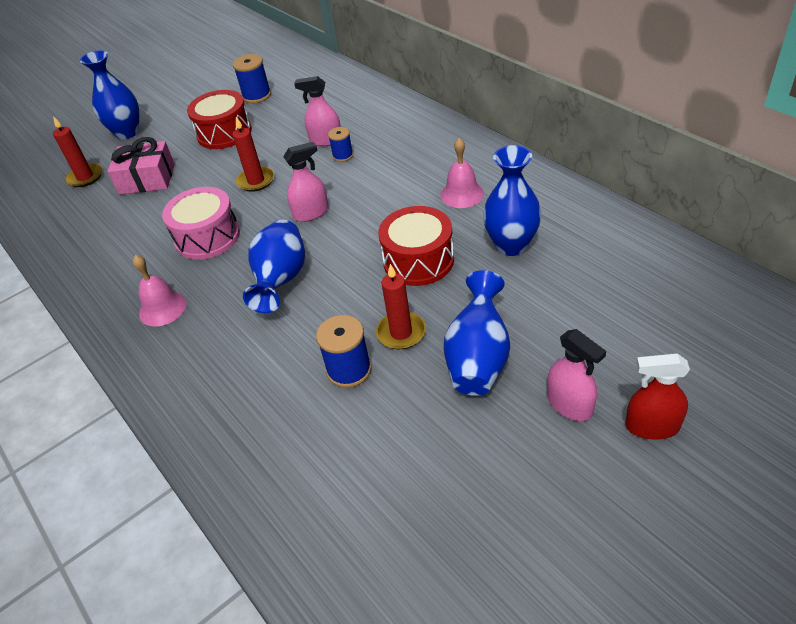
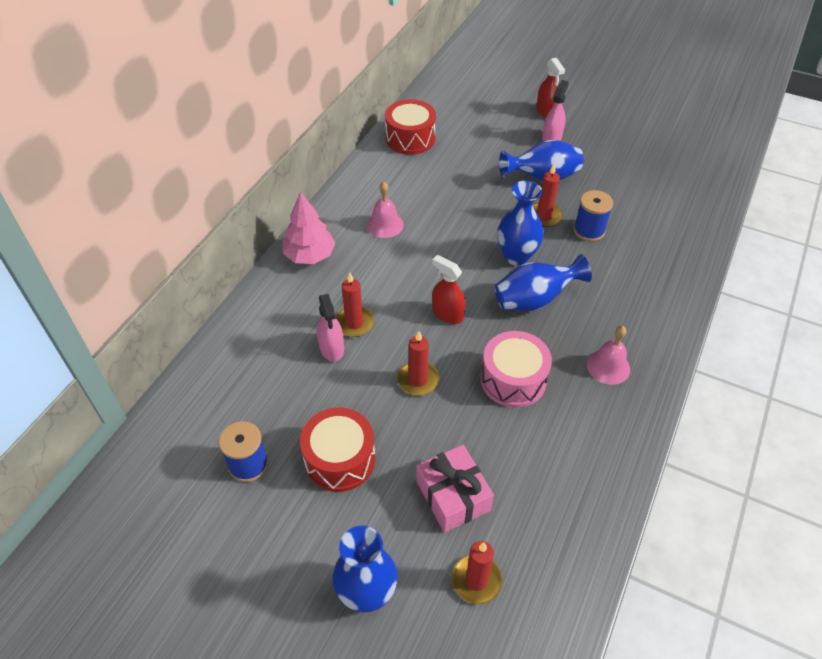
camera: 120 degrees left, 5 degrees up
(311, 213) = (447, 314): pink spray bottle -> red spray bottle
(343, 155) = (354, 323): blue spool -> red candle
(418, 260) = (472, 228): red drum -> red drum (410, 138)
(444, 140) = (310, 256): none -> pink tree
(511, 245) = (434, 185): blue vase -> blue vase (516, 256)

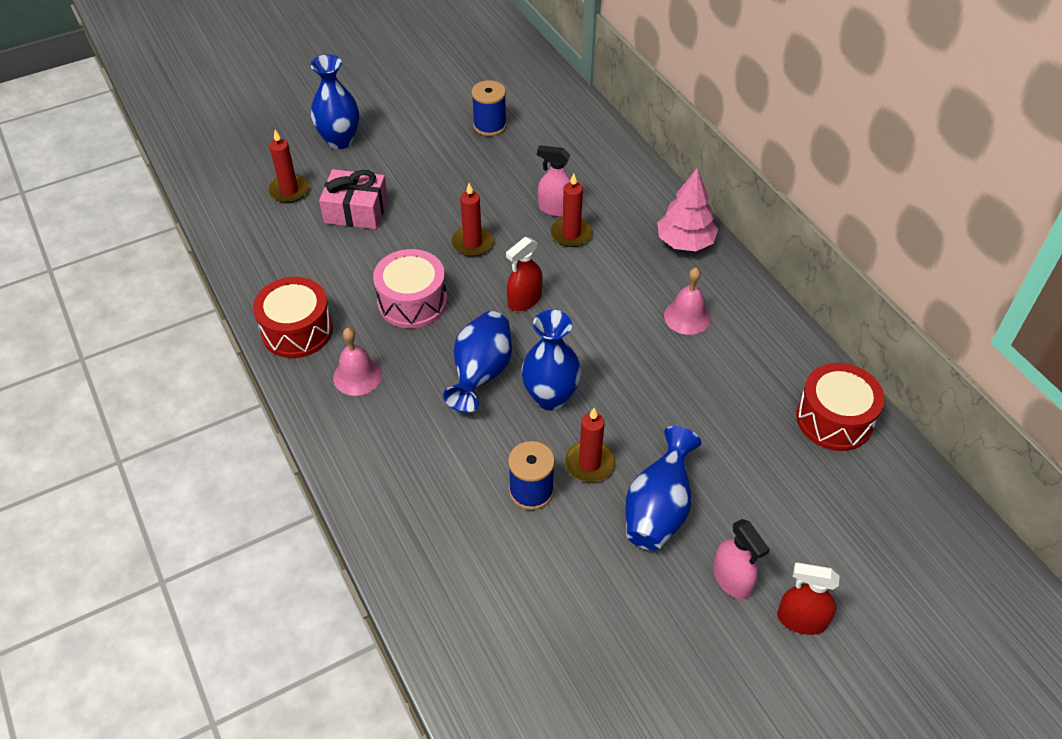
camera: 125 degrees right, 0 degrees up
(340, 459) = (446, 169): red drum -> red drum (297, 330)
(447, 314) = (524, 300): red spray bottle -> red spray bottle turned 150 degrees clockwise

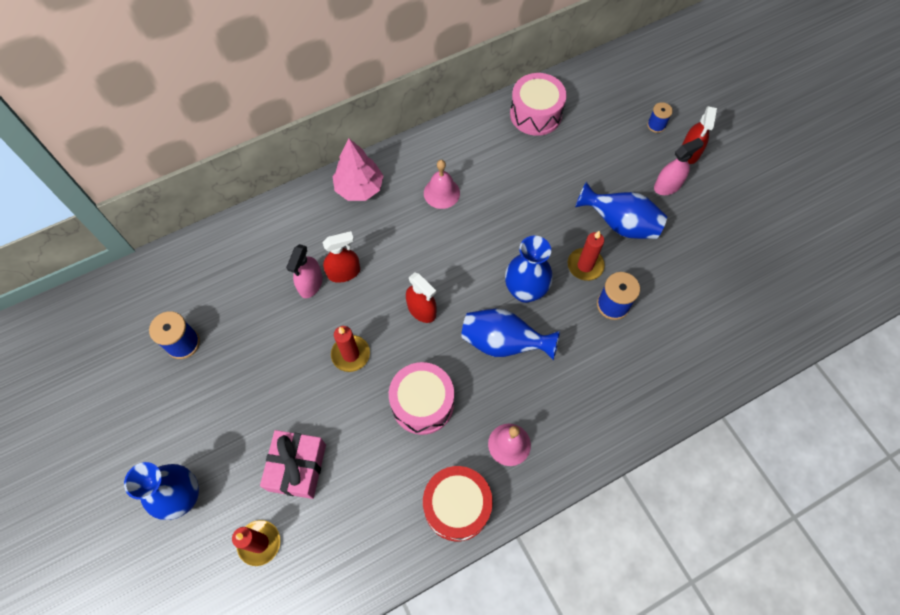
camera: 90 degrees left, 15 degrees up
(571, 234) = (344, 272): red candle -> red spray bottle
(834, 419) = (535, 114): red drum -> pink drum
(846, 576) = (656, 125): none -> blue spool

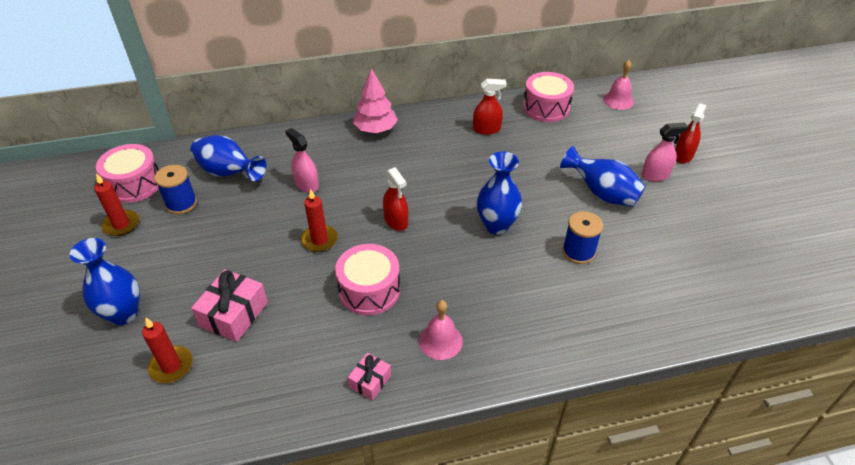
camera: 15 degrees right, 20 degrees down
(117, 329) = (134, 184): none -> pink drum
(310, 284) = (306, 184): pink spray bottle -> pink spray bottle turned 105 degrees clockwise
(344, 272) = (338, 182): red spray bottle -> red spray bottle (486, 129)
(441, 193) = (445, 144): pink bell -> pink bell (618, 100)
(457, 506) = (370, 381): red drum -> pink gift
(503, 342) = (462, 259): blue vase -> blue vase (228, 173)
(585, 265) = (559, 217): red candle -> red candle (121, 224)
(656, 125) = (655, 132): blue spool -> none

